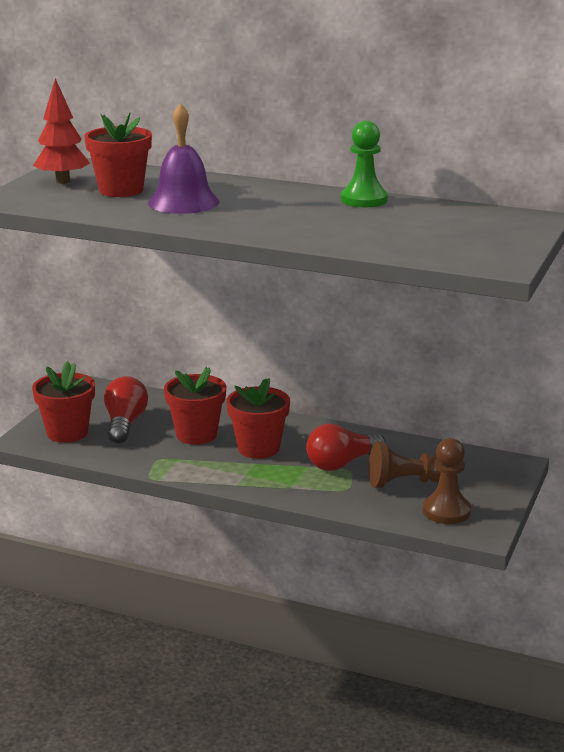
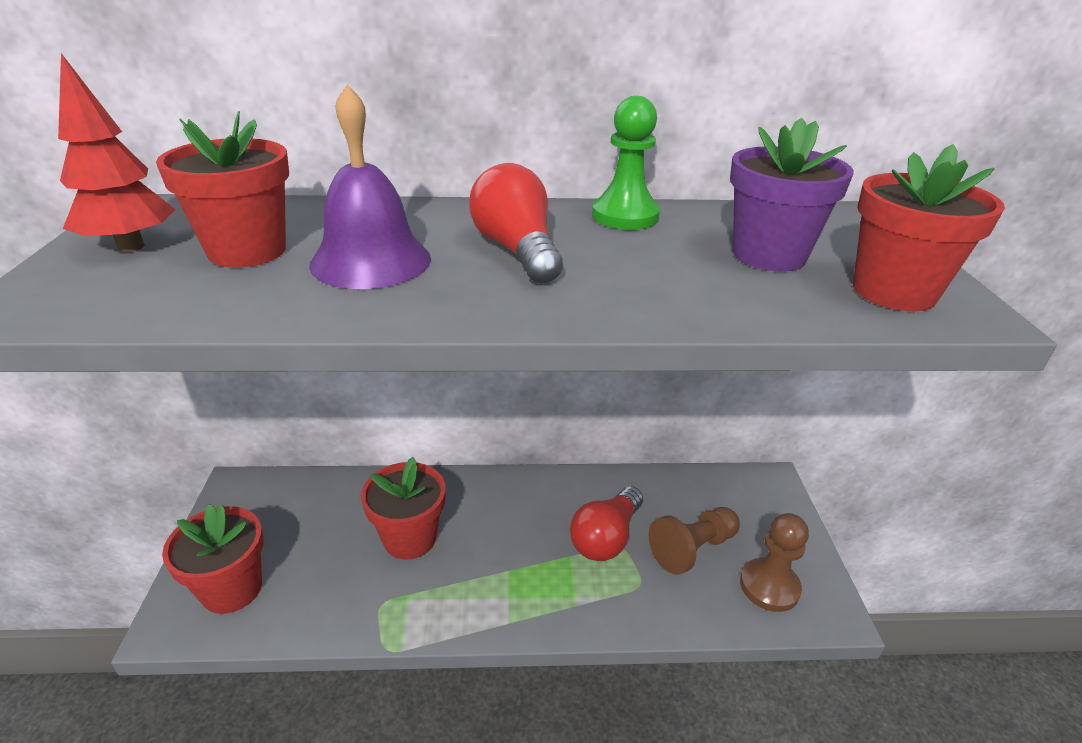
camera: 25 degrees left, 10 degrees up
(125, 424) = (308, 545): red light bulb -> red light bulb (517, 251)
(258, 448) = (497, 540): red flower pot -> red flower pot (894, 292)
(426, 228) = (769, 255): none -> purple flower pot

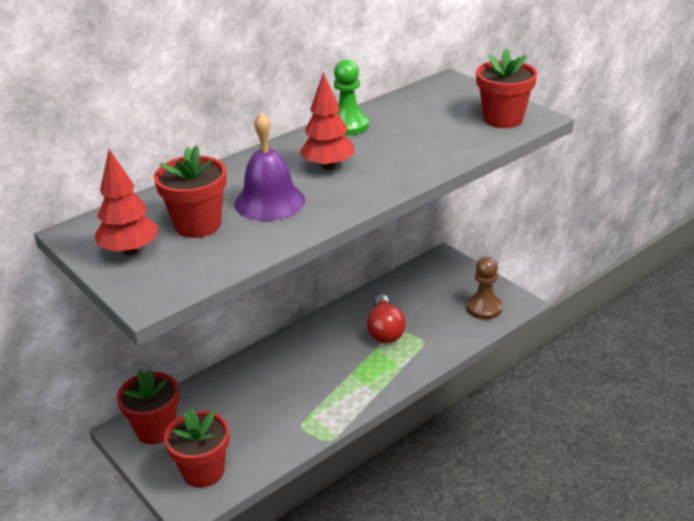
camera: 35 degrees left, 0 degrees up
(410, 538) = (277, 391): red flower pot -> red flower pot (156, 429)
(517, 251) = (328, 166): red light bulb -> red tree
(692, 549) = (433, 311): brown pawn -> none
(769, 255) = (438, 121): purple flower pot -> none

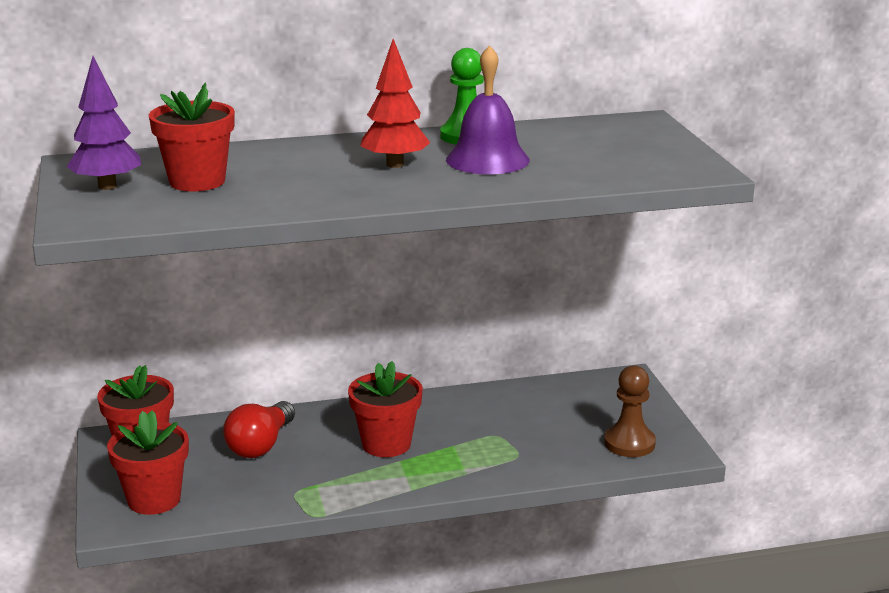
camera: 25 degrees right, 10 degrees down
(130, 251) = (107, 186): red tree -> purple tree
(269, 201) = (293, 179): purple bell -> purple bell (487, 159)
(385, 330) = (481, 431): red light bulb -> red light bulb (260, 445)
(503, 119) = (660, 165): red flower pot -> red flower pot (386, 444)

